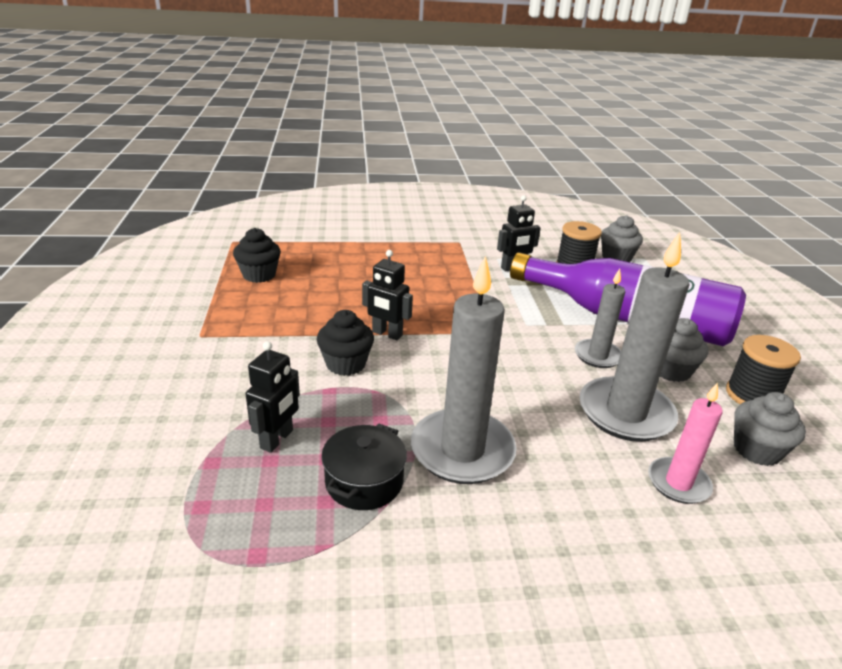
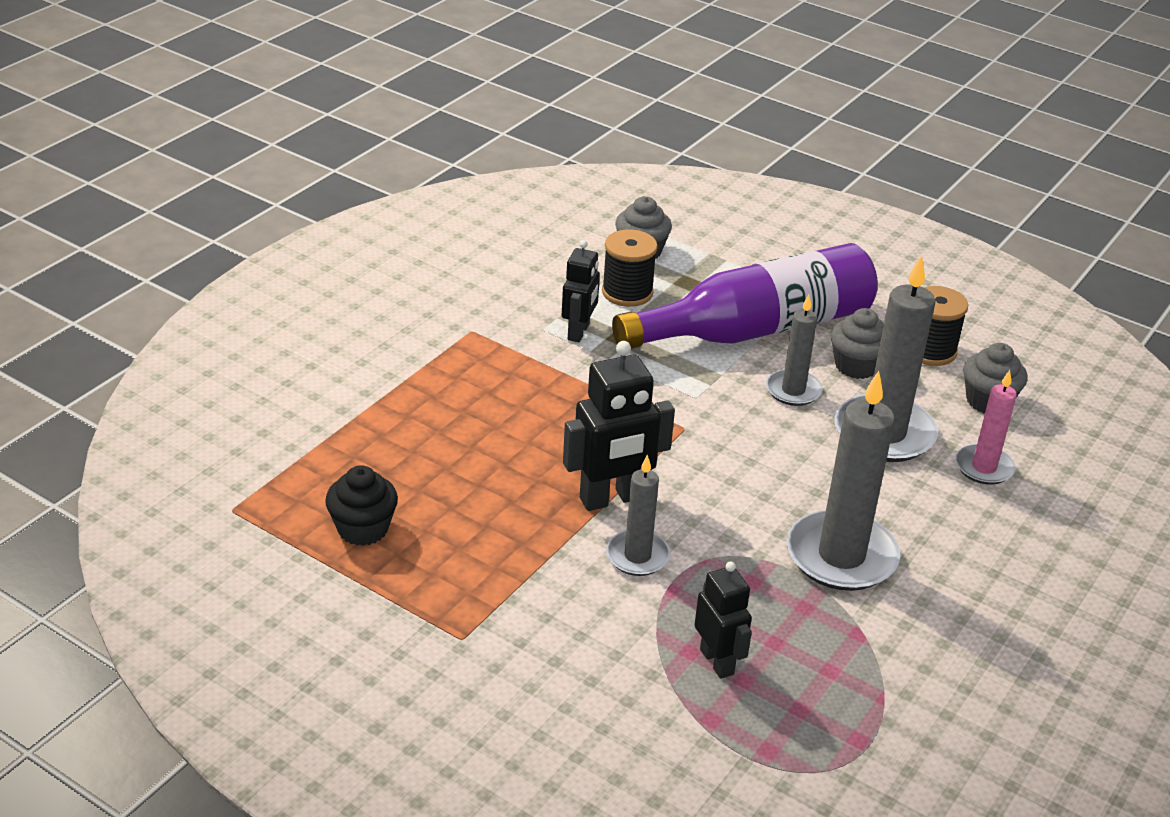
camera: 50 degrees left, 5 degrees up
(345, 364) = (637, 556): black cupcake -> grey candle
(364, 481) = (826, 635): black pot -> none
(387, 334) = (612, 499): black robot -> black robot, size x1.57

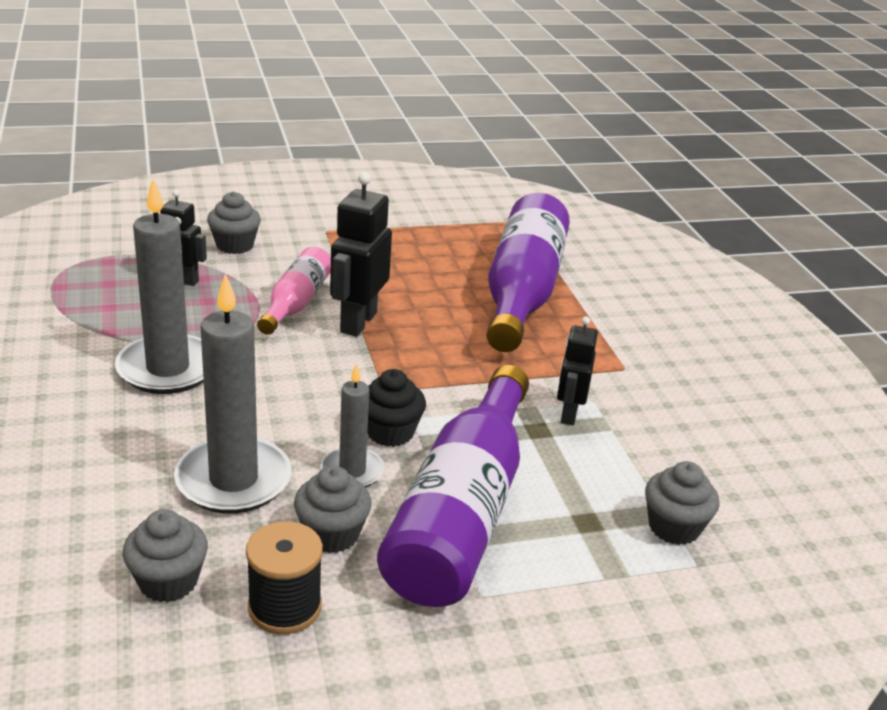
camera: 130 degrees right, 5 degrees down
(363, 529) = (452, 243): black cupcake -> black cupcake (390, 432)
(412, 434) = (522, 292): none -> purple bottle
(579, 332) = (568, 414): black robot -> black robot turned 45 degrees clockwise
(595, 682) = (234, 245): none -> grey cupcake
(627, 292) = (605, 474): black spool -> none
(637, 556) = (296, 303): grey candle -> pink bottle
(984, 467) = (115, 502): pink candle -> none

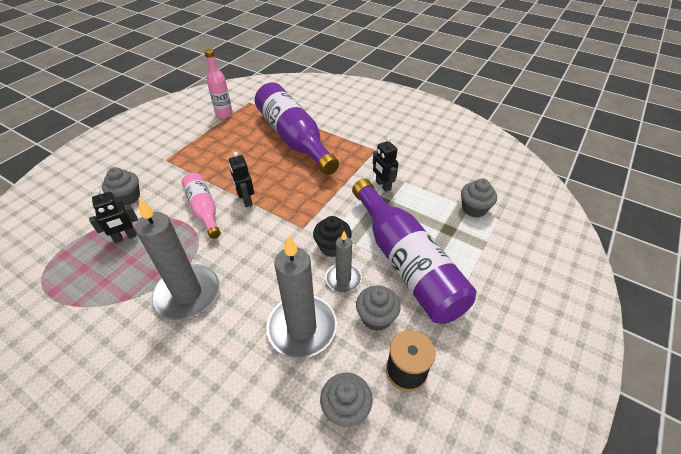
camera: 40 degrees left, 15 degrees up
(358, 322) = (246, 200): black robot -> black robot, size x0.64
(467, 219) = (224, 114): none -> pink bottle

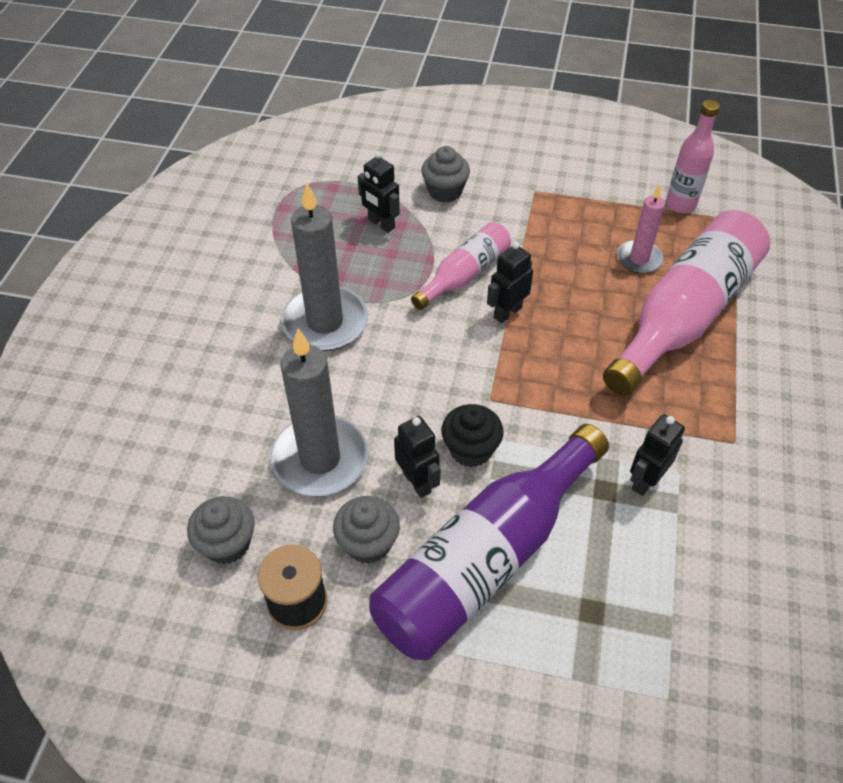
camera: 70 degrees right, 5 degrees up
(248, 140) = (639, 259): none -> pink candle
(294, 138) = (684, 315): purple bottle -> pink bottle
(343, 279) = (417, 482): grey candle -> black robot
(474, 209) = (671, 648): grey cupcake -> none

